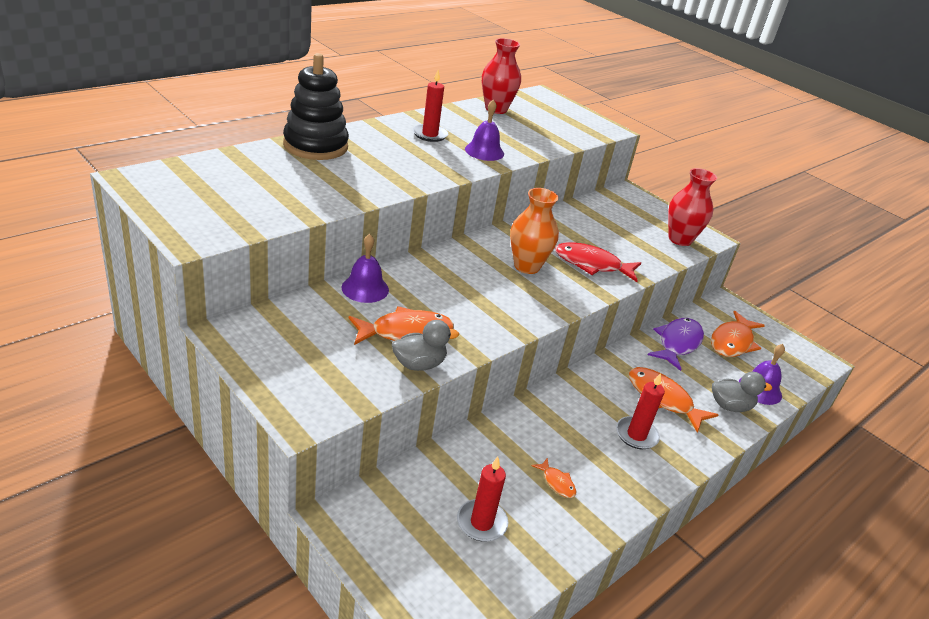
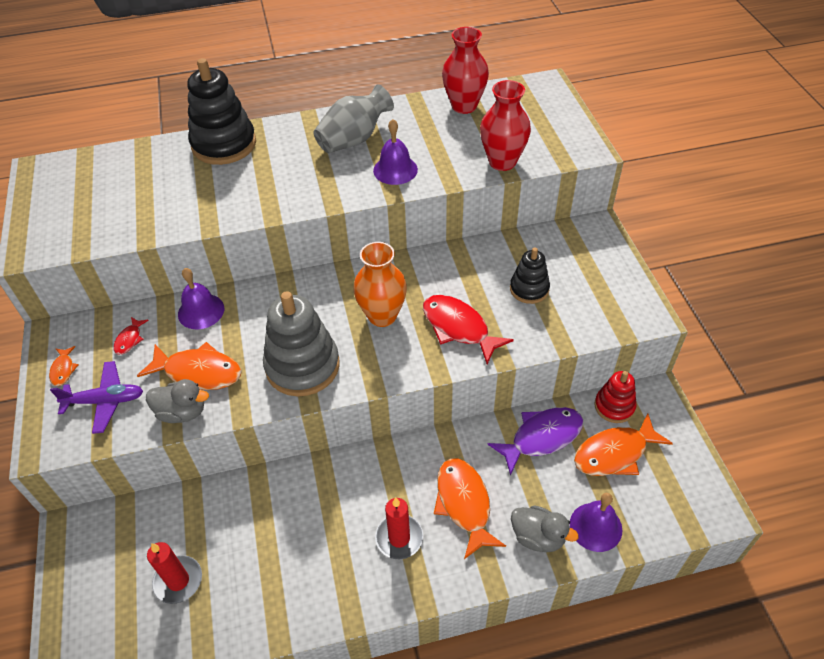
camera: 35 degrees right, 15 degrees up
(313, 321) = (129, 339): none -> red fish
(334, 372) = (105, 401): none -> purple plane
(430, 135) = (354, 139): red candle -> grey vase
(494, 311) = (302, 366): none -> grey stacking toy
(557, 482) = (276, 564): orange fish -> orange fish (63, 370)
(618, 233) = (529, 289): none -> black stacking toy
(680, 239) = (603, 312): red vase -> red vase (502, 162)
(707, 314) = (614, 406): none -> red stacking toy

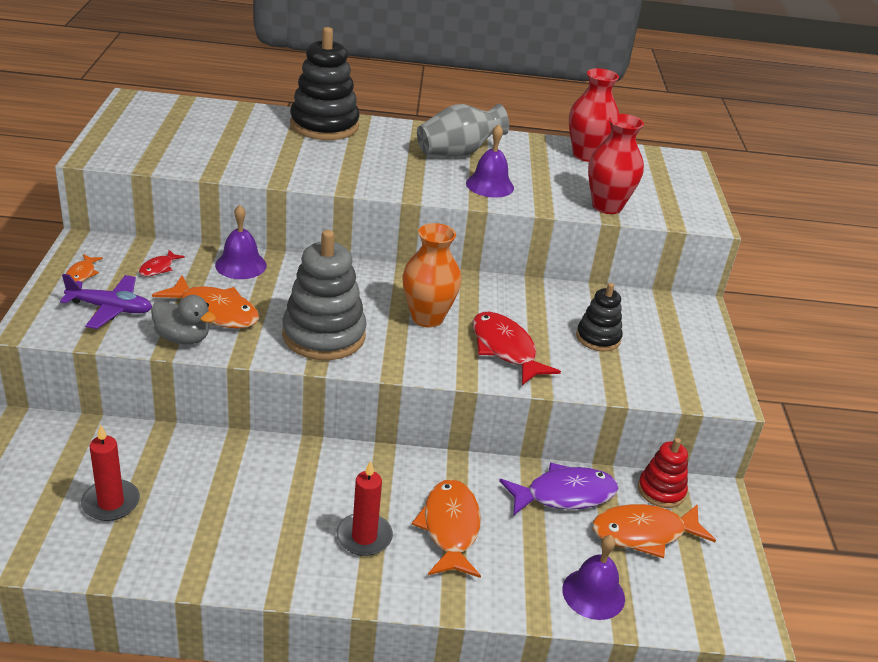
camera: 10 degrees right, 15 degrees down
(538, 537) = (522, 583): grey duck -> none

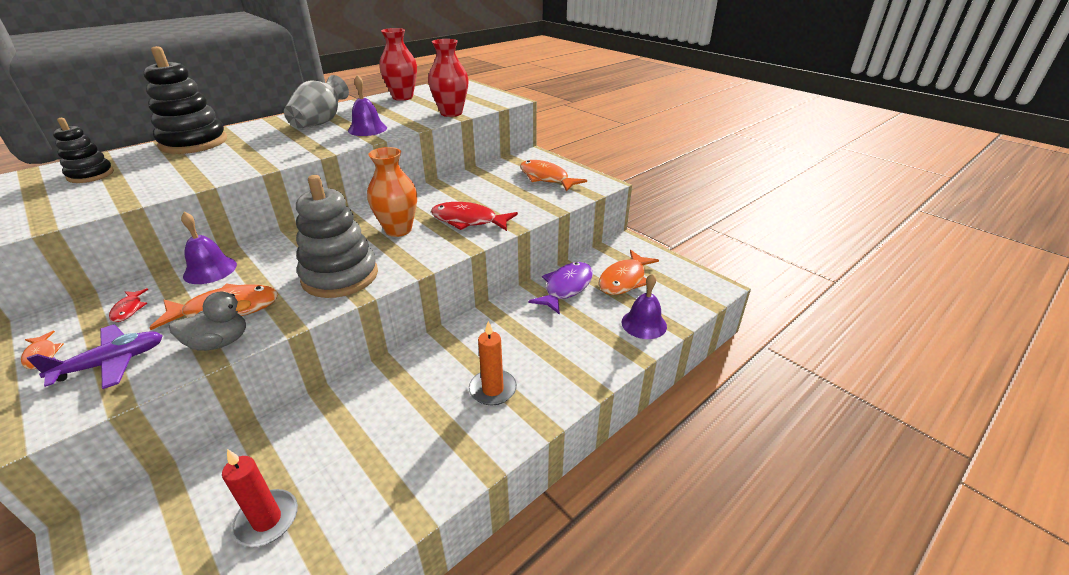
camera: 40 degrees left, 0 degrees up
(364, 537) = (492, 389): red candle -> orange candle
(450, 528) = (534, 346): orange fish -> orange fish (546, 178)
(598, 338) = (508, 190): black stacking toy -> black stacking toy (91, 175)
(661, 491) = (604, 256): red stacking toy -> none

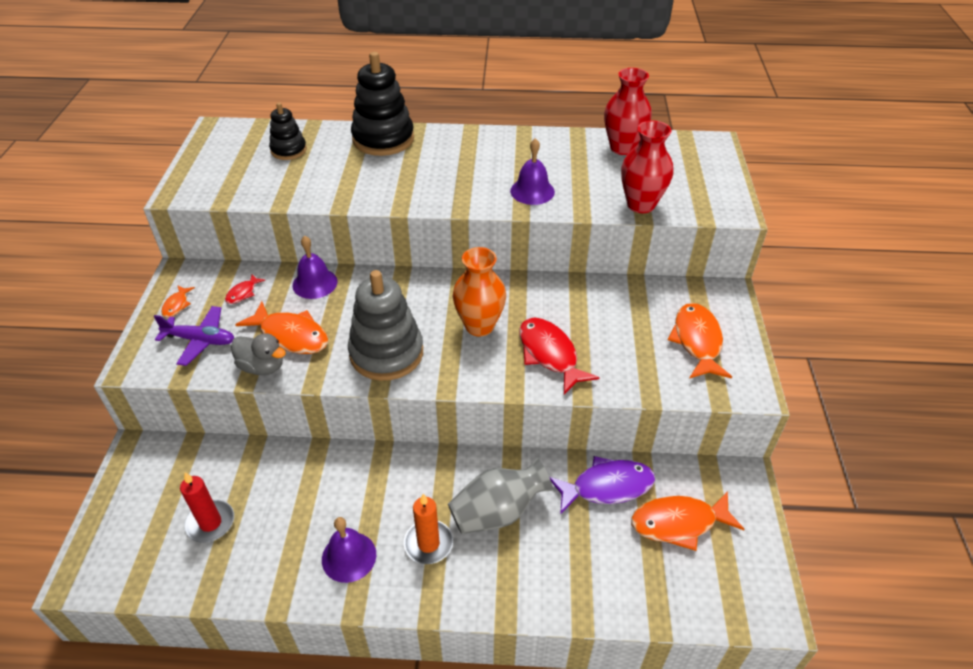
camera: 45 degrees right, 10 degrees up
(321, 122) = (504, 157): grey vase -> grey vase (497, 512)
(644, 324) = (632, 590): purple bell -> purple bell (349, 556)

